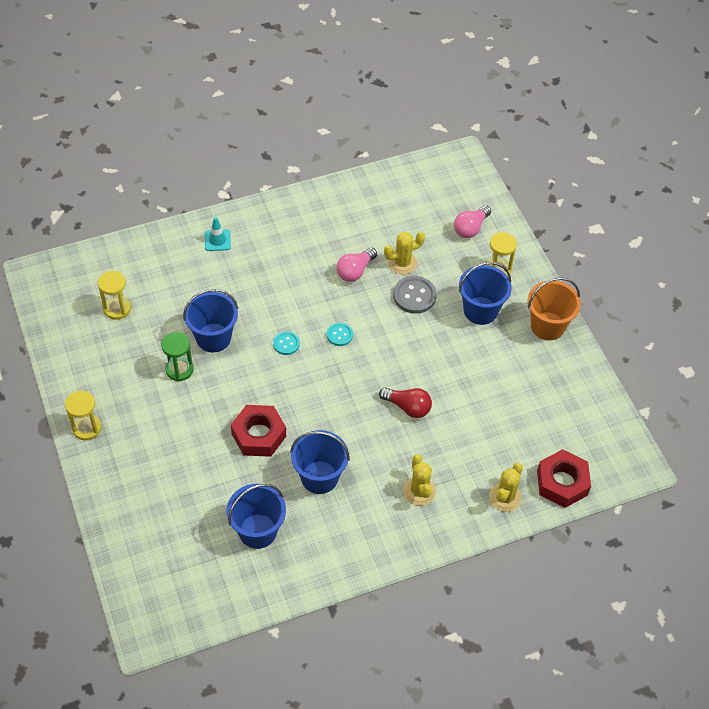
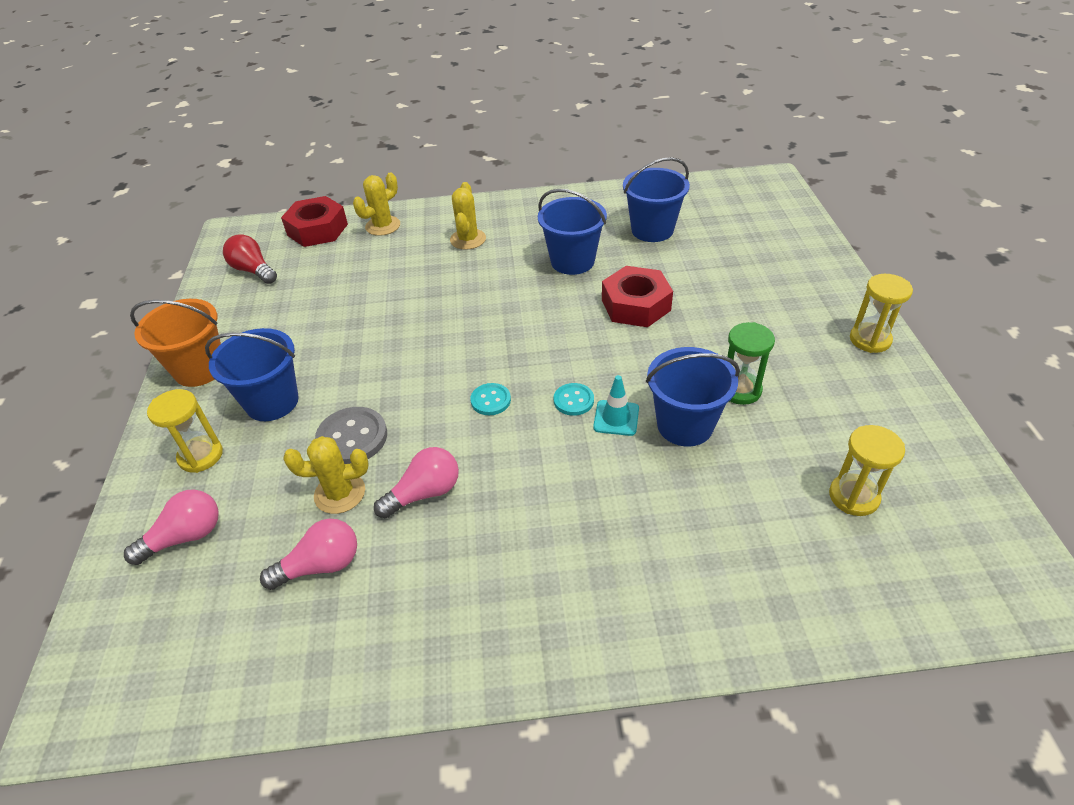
camera: 160 degrees left, 10 degrees down
(217, 240) = (661, 602): turquoise traffic cone -> turquoise traffic cone (616, 418)
(391, 227) = (320, 565): none -> pink light bulb
(407, 407) = (440, 308): red light bulb -> red light bulb (253, 271)

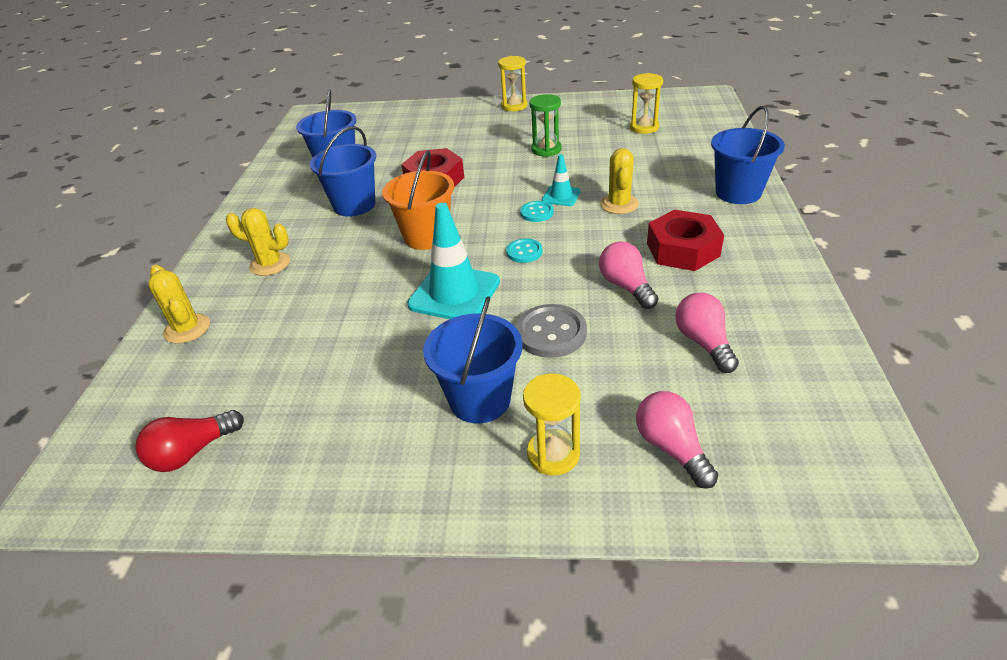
camera: 80 degrees left, 5 degrees down
(200, 369) = (391, 482): orange bucket -> orange bucket (426, 237)
(317, 229) = (141, 390): red nut -> red nut (682, 249)
(340, 493) = (621, 336): yellow cactus -> yellow cactus (619, 204)
(419, 360) = (454, 293): none -> turquoise traffic cone
(685, 425) = (575, 171): blue bucket -> blue bucket (738, 192)

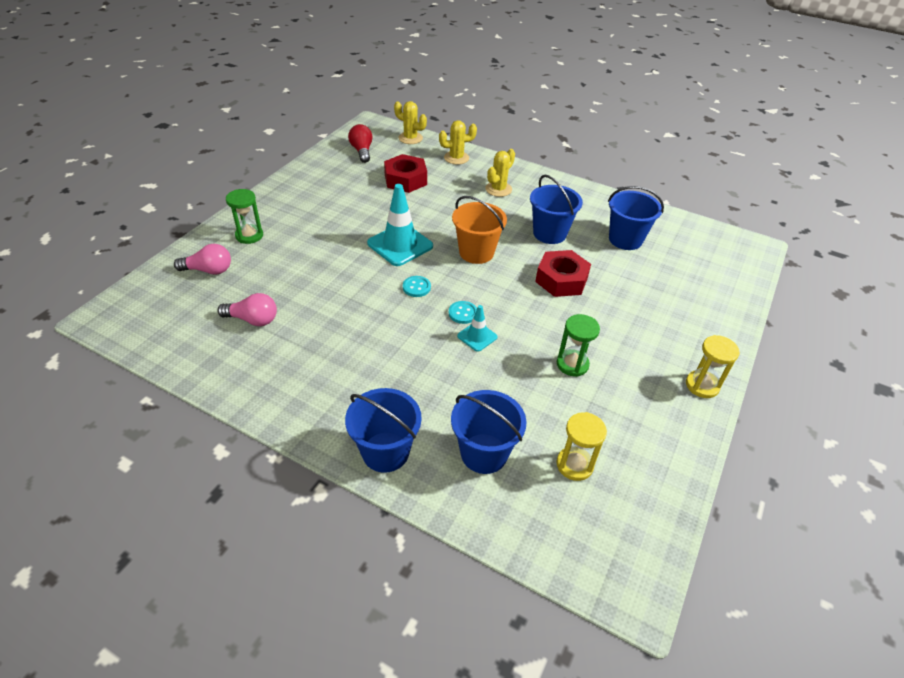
camera: 110 degrees right, 5 degrees up
(480, 400) = (306, 227): blue bucket -> blue bucket (484, 453)
(551, 333) = (326, 266): grey button -> none
(553, 454) = (249, 235): yellow hourglass -> green hourglass
(619, 204) = (435, 363): yellow cactus -> yellow cactus (410, 138)
(626, 286) = (334, 315): pink light bulb -> none
(682, 249) = (343, 364): red nut -> red nut (405, 180)

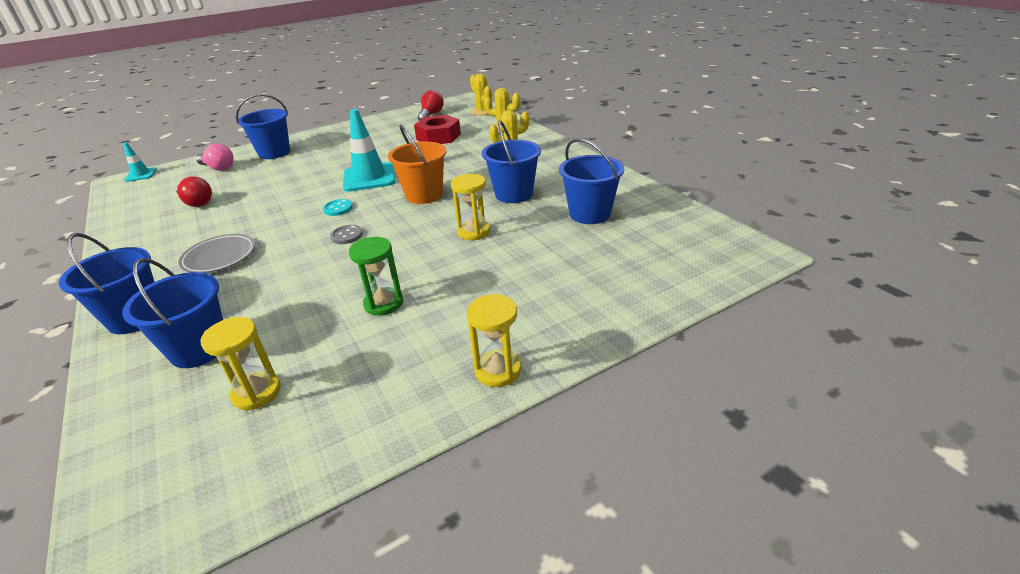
camera: 35 degrees right, 10 degrees down
(249, 235) = (274, 153): green hourglass -> blue bucket
(253, 320) = (196, 202): pink light bulb -> red light bulb
(375, 370) = (219, 257): none -> grey plate
(463, 313) = (347, 236): turquoise button -> grey button
(477, 336) = (332, 256): turquoise traffic cone -> turquoise traffic cone (141, 175)
(561, 280) = (473, 232): red nut -> yellow hourglass

